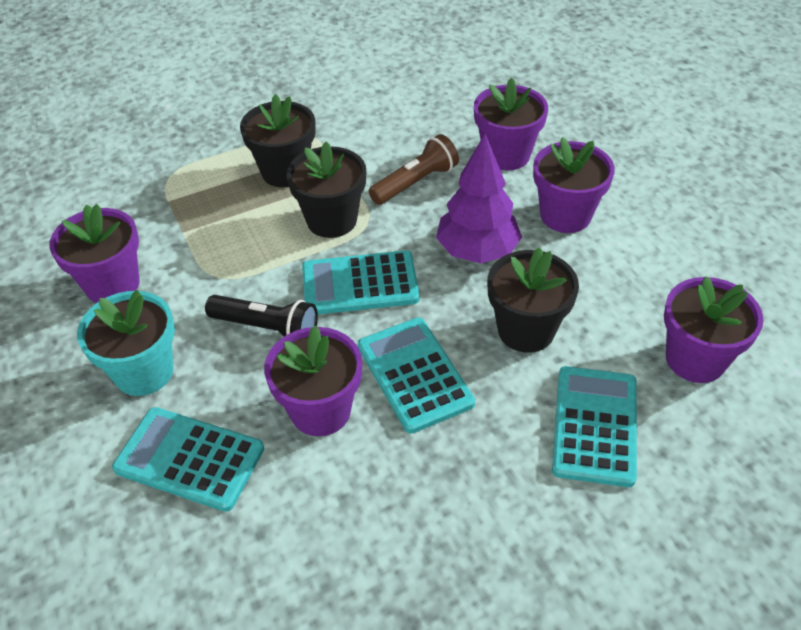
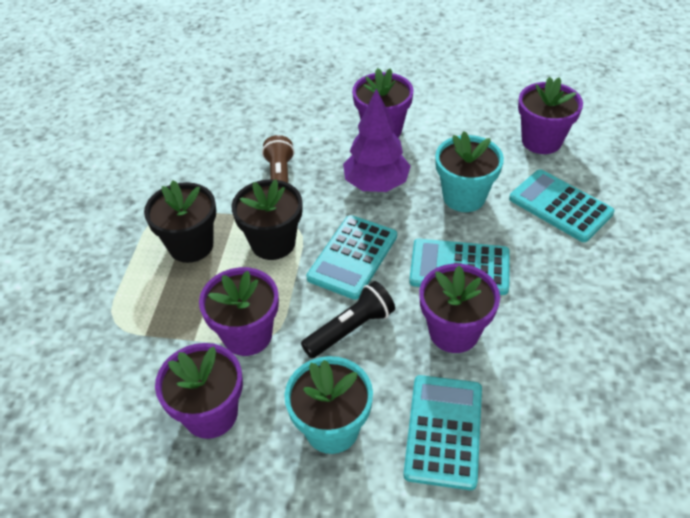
camera: 55 degrees left, 0 degrees up
(189, 459) = (443, 431): turquoise calculator -> turquoise calculator turned 135 degrees clockwise
(506, 155) = (300, 126): purple flower pot -> purple flower pot (247, 335)
(526, 330) = (464, 197): black flower pot -> turquoise flower pot

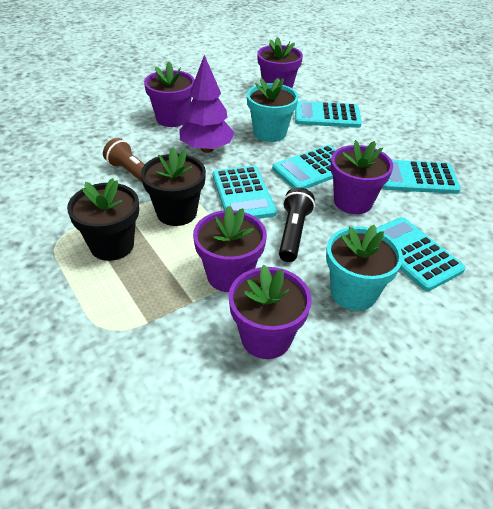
camera: 45 degrees left, 5 degrees down
(569, 347) = (416, 178): none -> turquoise calculator

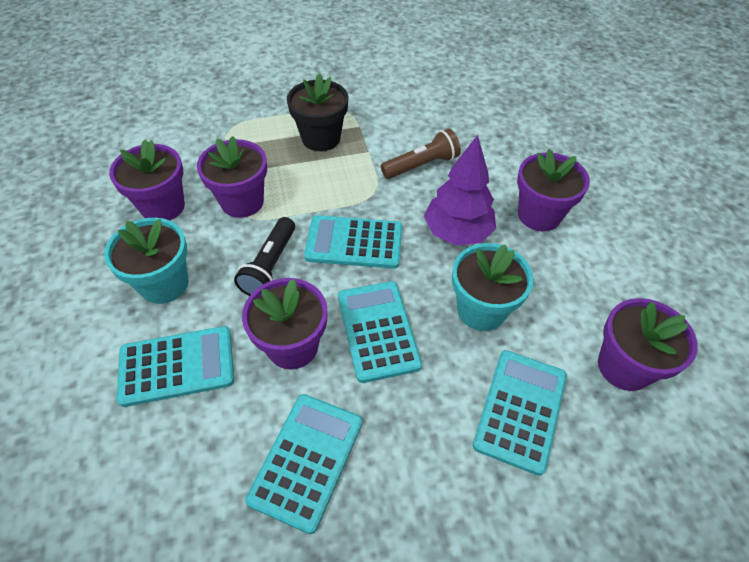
camera: 110 degrees right, 10 degrees up
(176, 212) = (346, 185): black flower pot -> none
(293, 233) = (270, 266): black flashlight -> black flashlight turned 75 degrees clockwise

